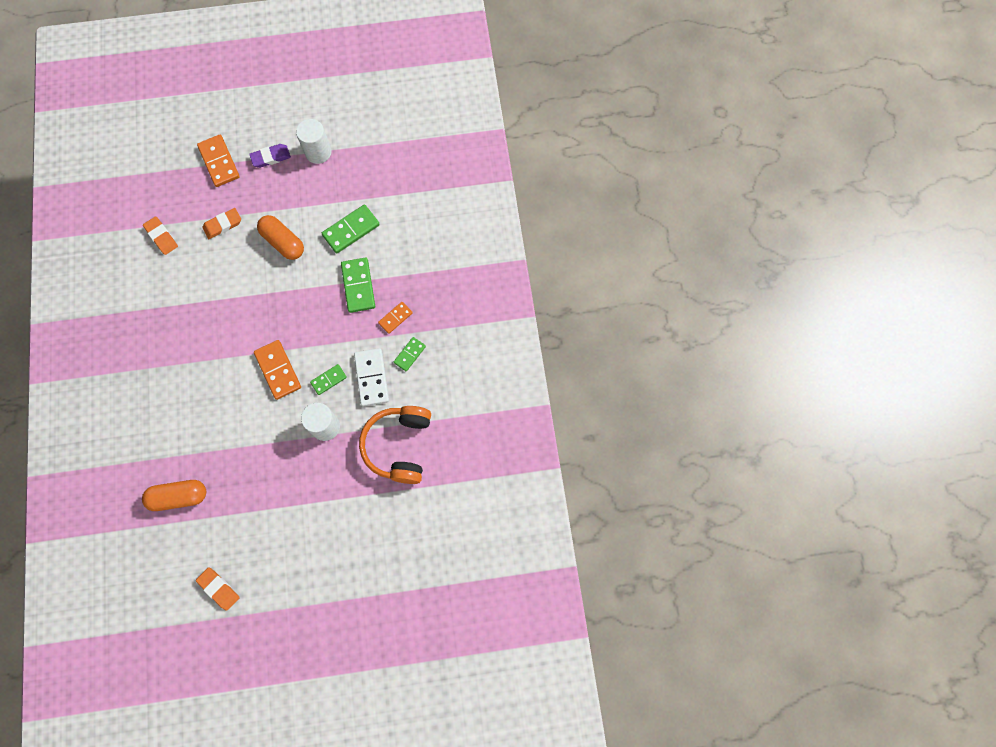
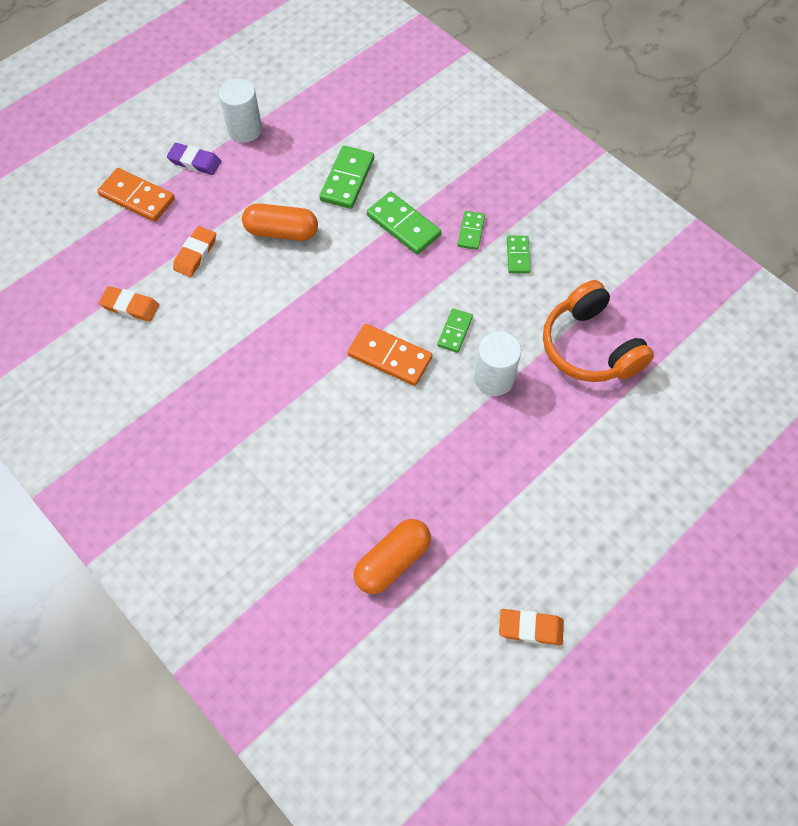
camera: 35 degrees left, 10 degrees down
(271, 157) = (194, 162): purple eraser -> purple eraser turned 75 degrees clockwise
(372, 378) = (499, 301): white domino -> none
(395, 318) = (471, 231): orange domino -> green domino

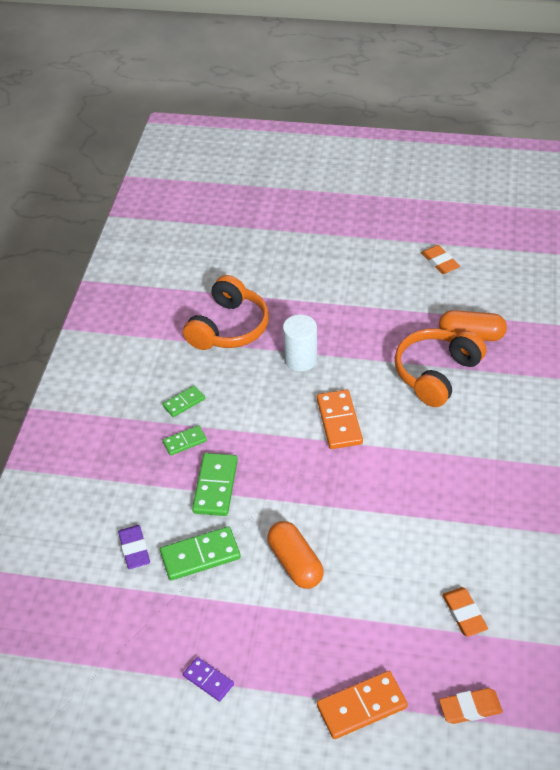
camera: 125 degrees left, 15 degrees down
(137, 197) = (361, 706): orange domino -> orange domino turned 75 degrees clockwise
(194, 162) = (281, 692): purple eraser -> purple eraser (134, 549)
(195, 254) = (373, 608): orange eraser -> orange eraser (470, 708)
(245, 130) = (208, 680): white cylinder -> purple domino
(371, 483) = (436, 374): none -> orange headphones
(455, 331) = (283, 399): green domino -> none

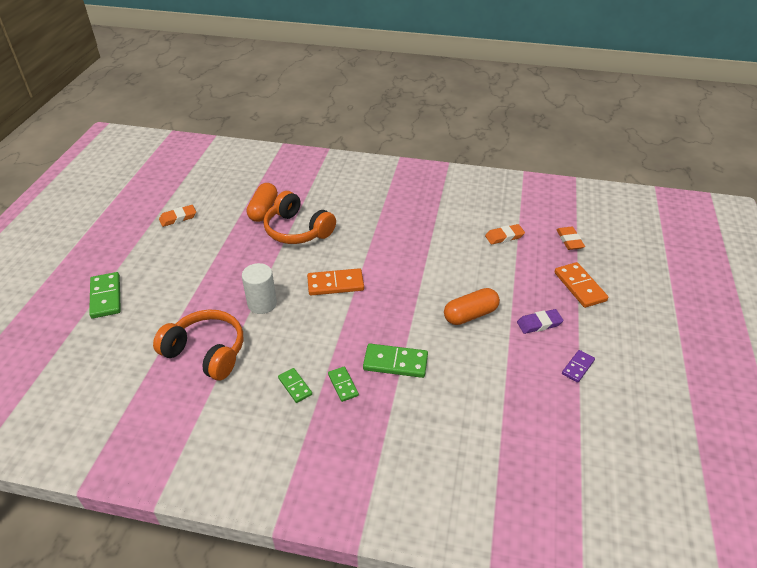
camera: 90 degrees left, 5 degrees down
(134, 549) = (461, 420): purple eraser -> purple eraser (539, 323)
(200, 555) = (466, 373): green domino -> green domino (106, 297)

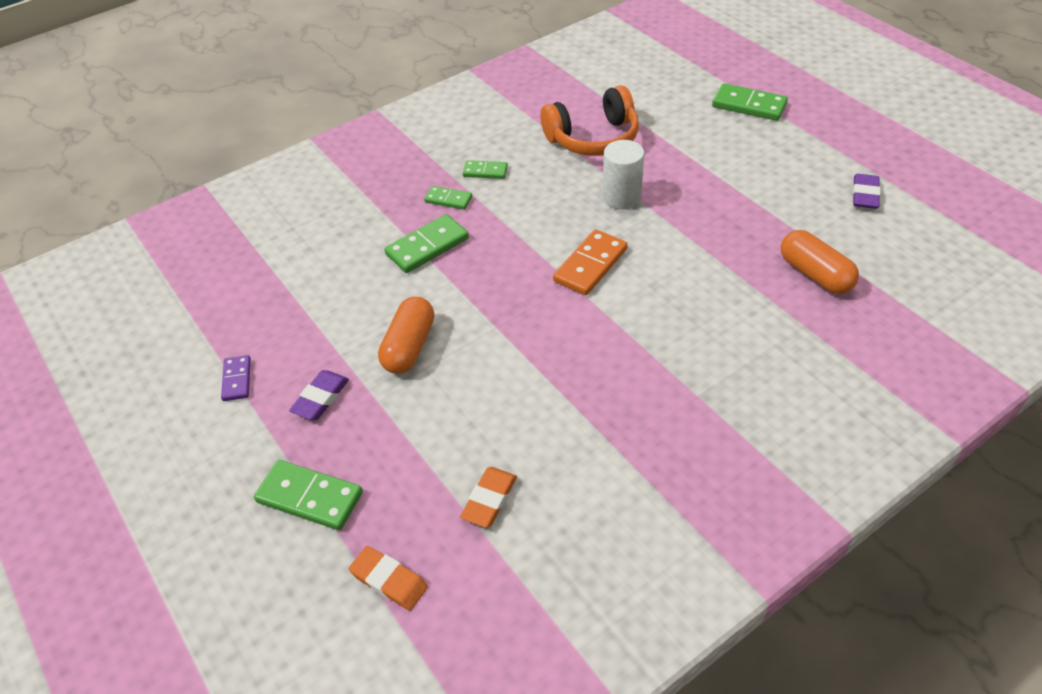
camera: 135 degrees right, 5 degrees up
(178, 218) = (865, 195): orange eraser -> purple eraser
(297, 230) = (734, 285): orange headphones -> none
(579, 286) = (310, 497): orange domino -> green domino

